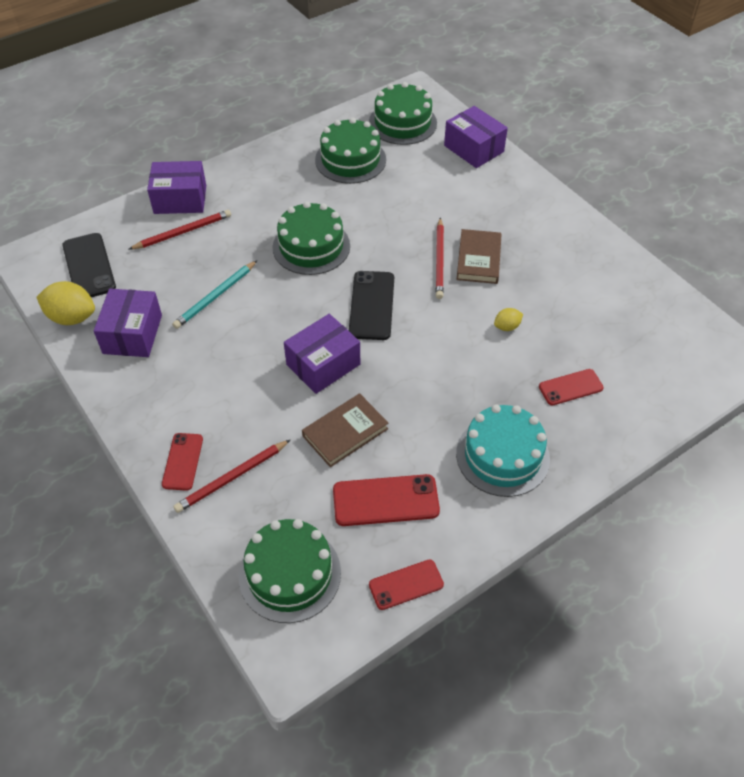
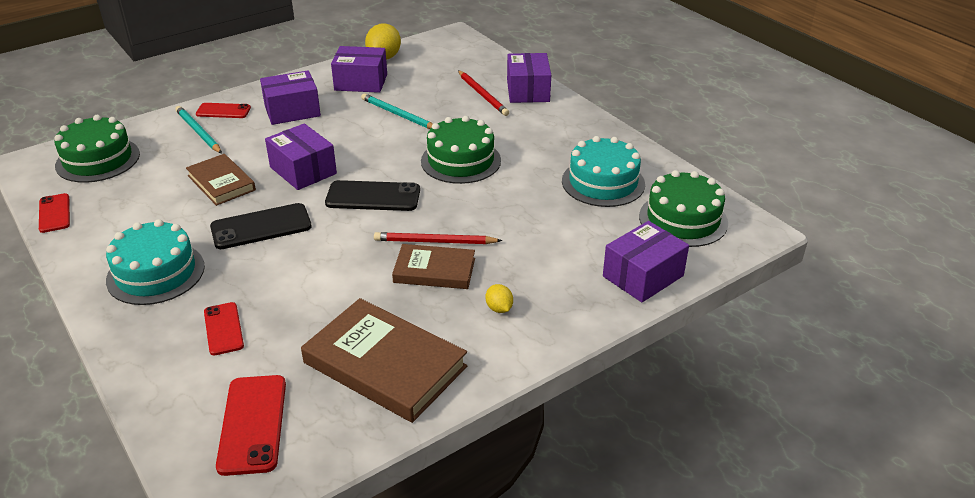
camera: 90 degrees right, 15 degrees down
(89, 266) = (441, 59): black phone -> black phone (261, 227)
(192, 391) = (292, 111): none -> purple box
(232, 478) = (198, 132): red pencil -> turquoise pencil
(350, 160) = (603, 182): green cake -> turquoise cake
(385, 500) = (140, 204): red phone -> red phone (253, 424)
(507, 327) = (324, 286): yellow lemon -> yellow lemon (499, 308)
(592, 282) = (384, 365): none -> brown book

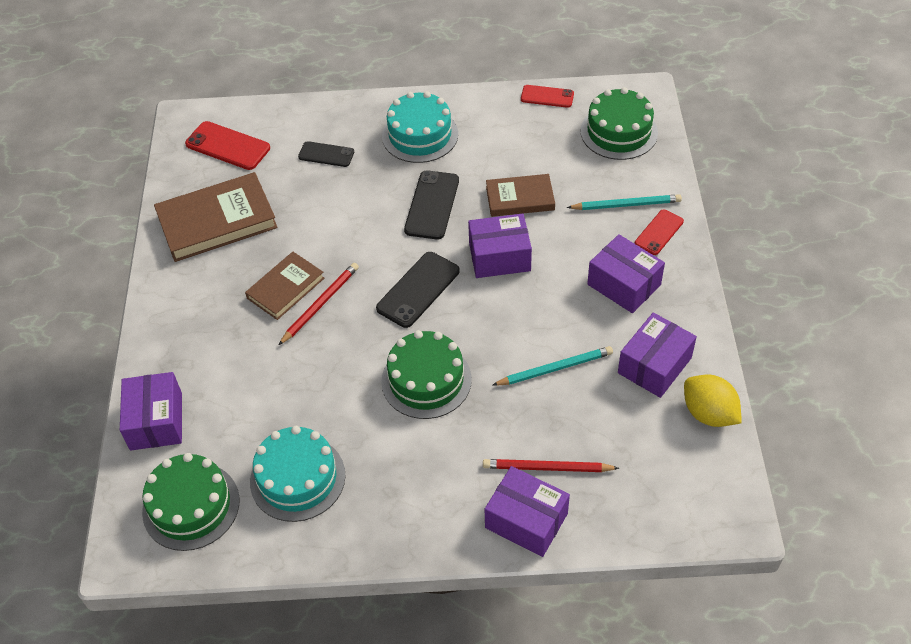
camera: 125 degrees right, 15 degrees up
(223, 329) = (326, 154): red phone -> black phone
(292, 111) = (624, 285): purple box -> purple box turned 60 degrees counterclockwise
(499, 308) = (210, 307): yellow lemon -> none

